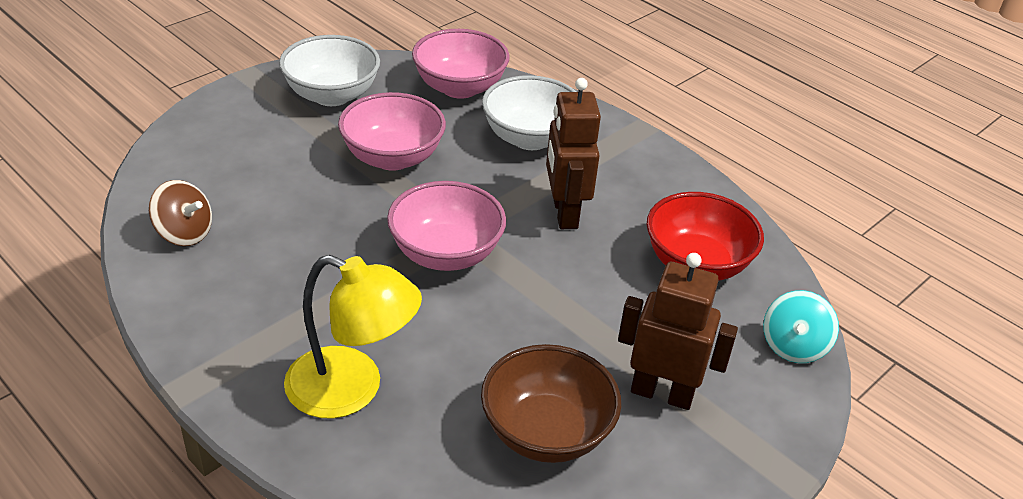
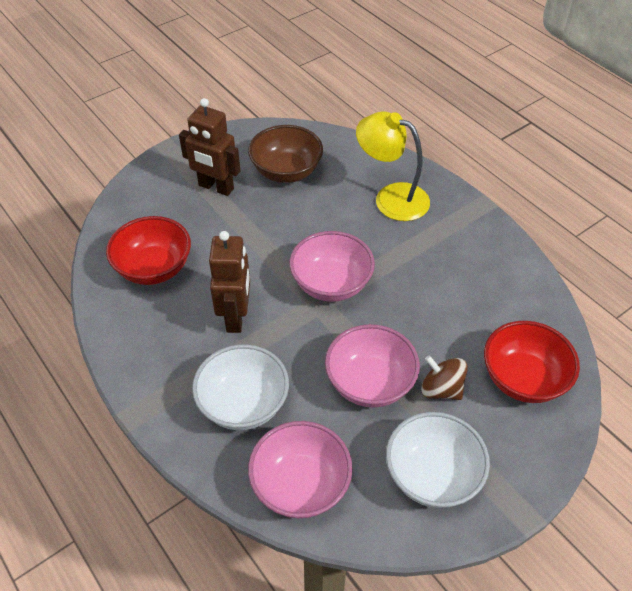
camera: 170 degrees left, 10 degrees up
(184, 233) = (521, 309): brown spinning top -> brown spinning top (441, 389)
(211, 165) = (523, 379): none -> red bowl
(793, 346) = (122, 209): turquoise spinning top -> none

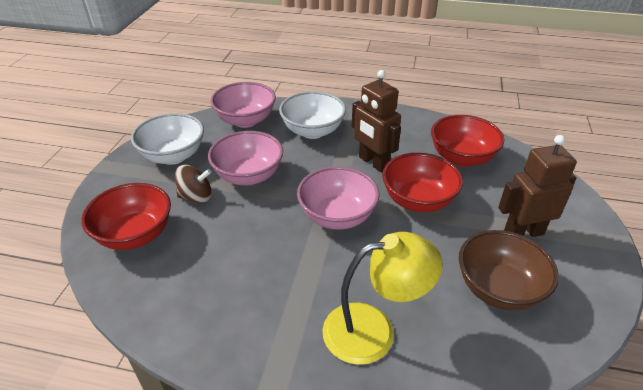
camera: 140 degrees right, 10 degrees down
(250, 255) = (418, 200): none -> red bowl

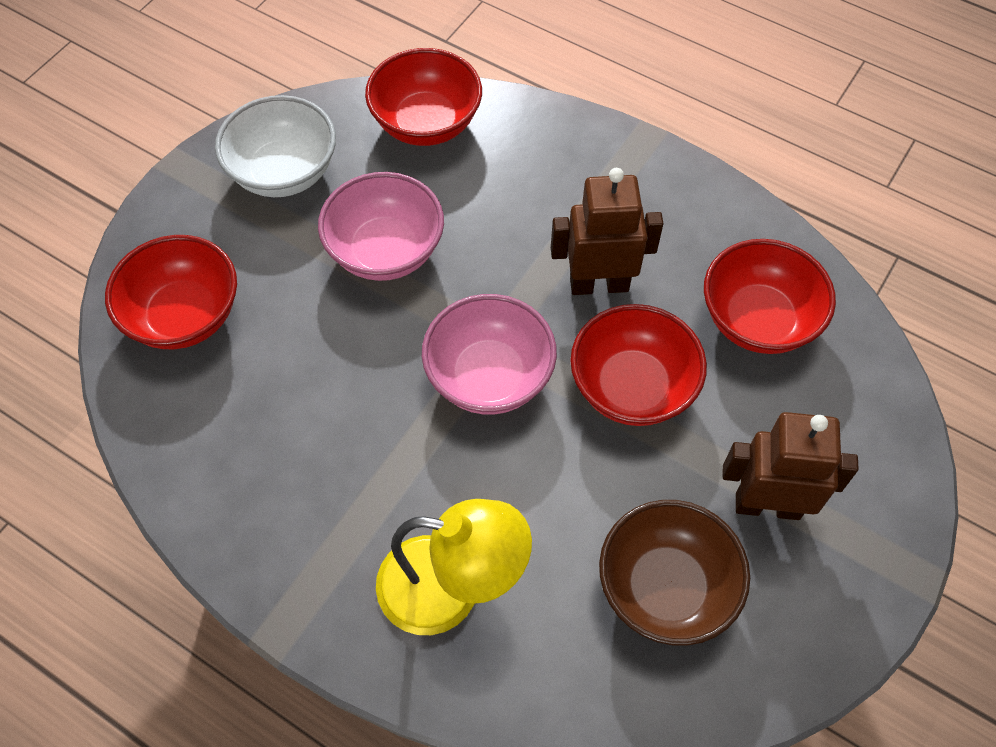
camera: 20 degrees right, 20 degrees up
(196, 197) = (292, 270): brown spinning top -> none
(245, 120) = (426, 123): pink bowl -> red bowl
(313, 131) = (529, 182): white bowl -> none
(373, 162) = (599, 284): brown robot -> brown robot turned 105 degrees clockwise

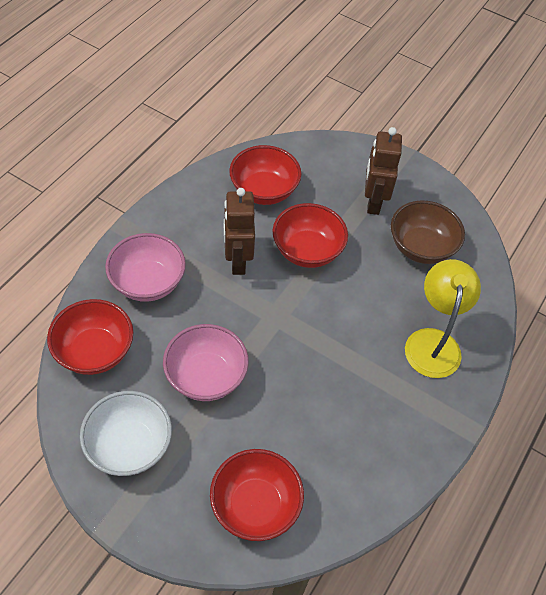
camera: 95 degrees left, 5 degrees down
(489, 377) = (301, 319): pink bowl -> pink bowl (148, 282)

